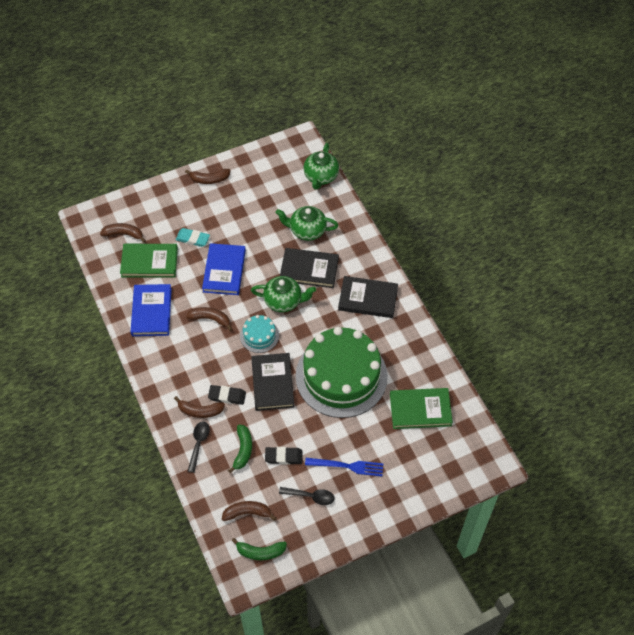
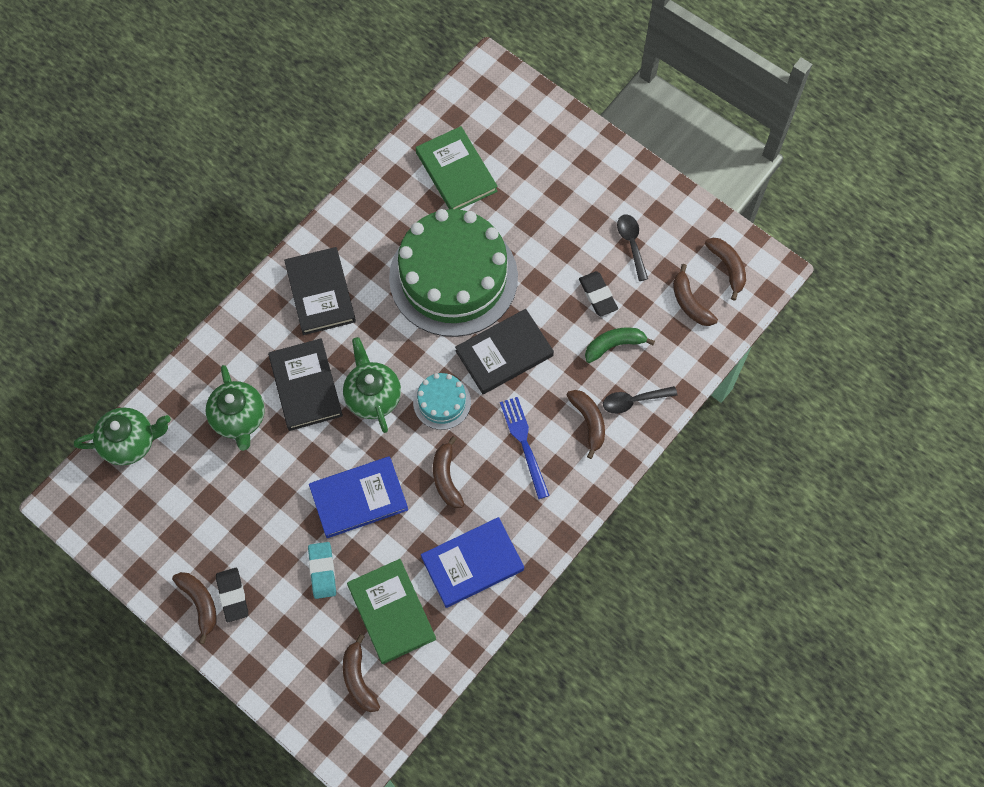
camera: 115 degrees left, 10 degrees up
(227, 396) = (550, 399): black eraser -> black eraser (232, 595)
(260, 552) = (727, 267): green banana -> brown banana
(348, 466) = (572, 220): blue fork -> blue fork (524, 443)

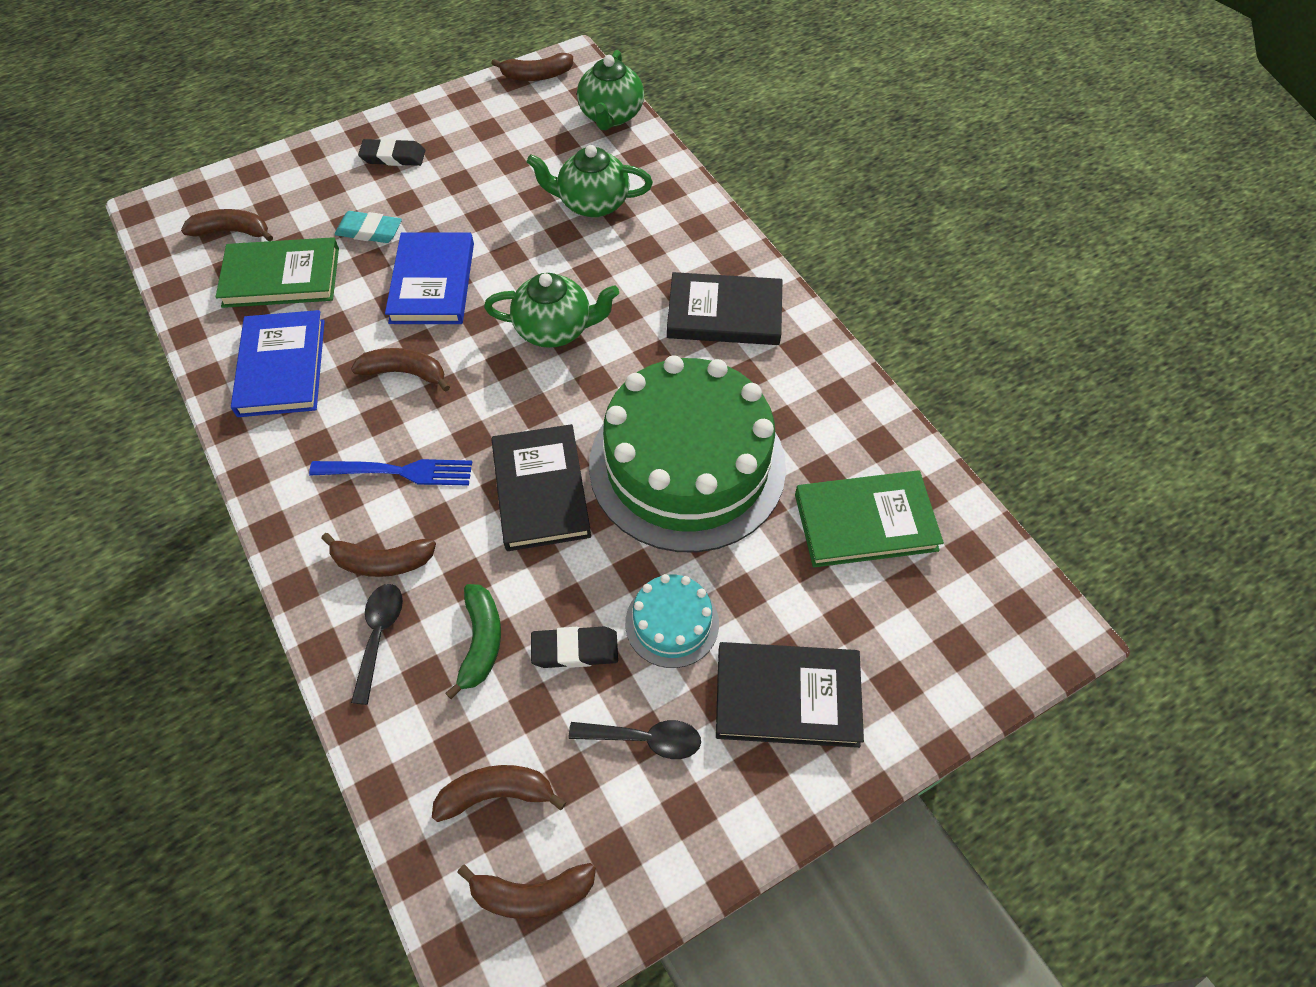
camera: 110 degrees right, 10 degrees down
(200, 603) = (402, 132): brown banana -> brown banana (536, 76)
(306, 386) = (602, 269): black book -> black book (787, 697)
(442, 402) = (508, 397): turquoise cake -> turquoise cake (672, 623)

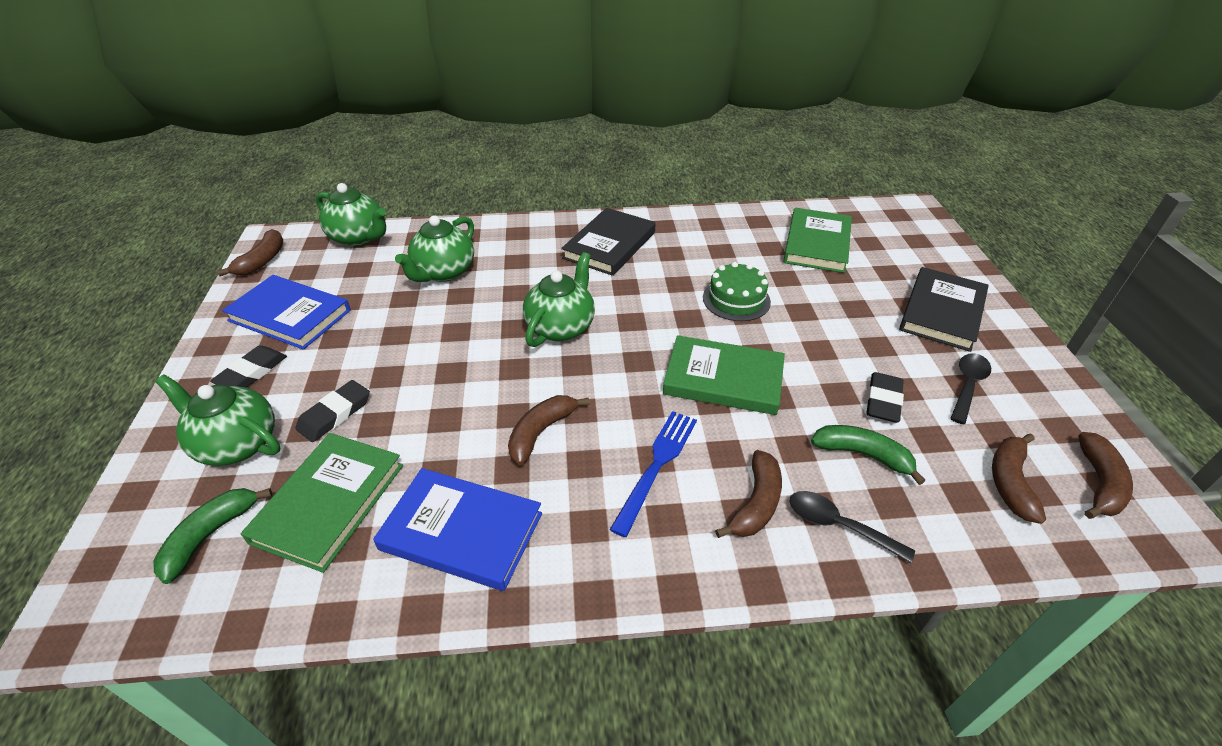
camera: 65 degrees left, 15 degrees down
(232, 232) = (210, 536): brown banana -> green banana
(316, 194) = (237, 444): none -> green teapot
(369, 231) = (335, 414): turquoise eraser -> black eraser
(432, 282) = (445, 386): blue book -> blue book (289, 315)
(541, 490) = (723, 379): black book -> green book
(672, 623) = (872, 345): turquoise cake -> none
(687, 465) = (736, 299): green cake -> green cake, size x0.43

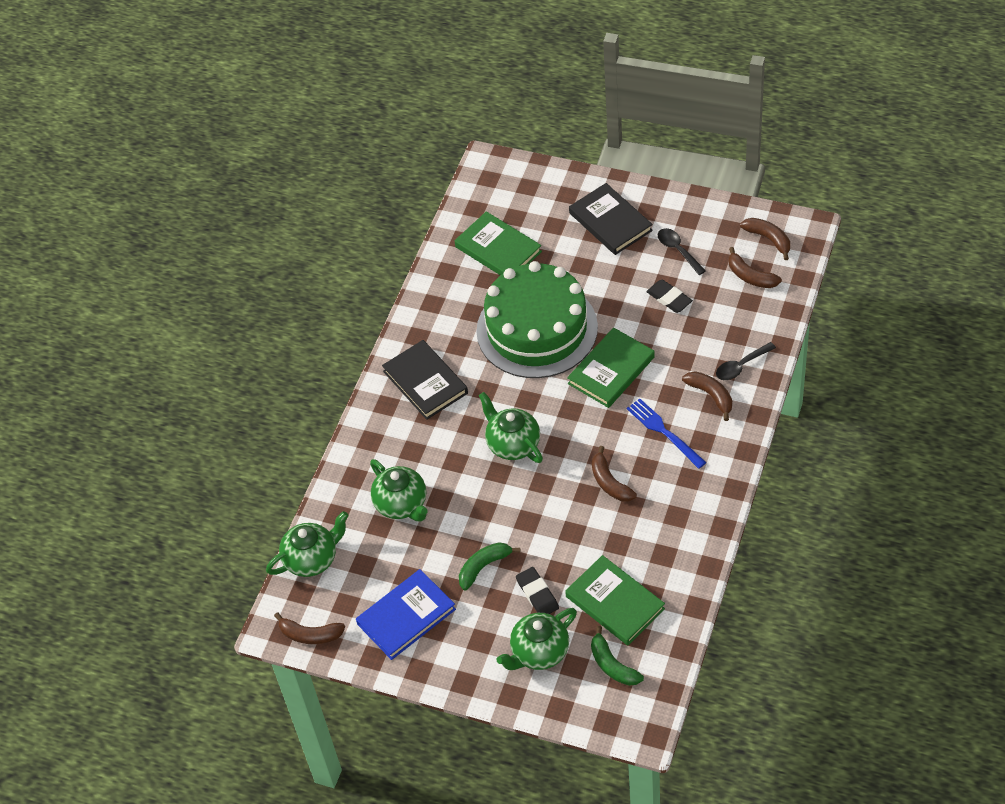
camera: 60 degrees left, 10 degrees up
(252, 372) = (466, 643): black eraser -> none
(262, 260) = (310, 635): brown banana -> brown banana turned 150 degrees clockwise
(462, 531) = (666, 539): blue book -> none
(736, 299) = (537, 329): green cake -> green cake, size x2.30
(862, 455) = (702, 330): green banana -> green banana (483, 567)

